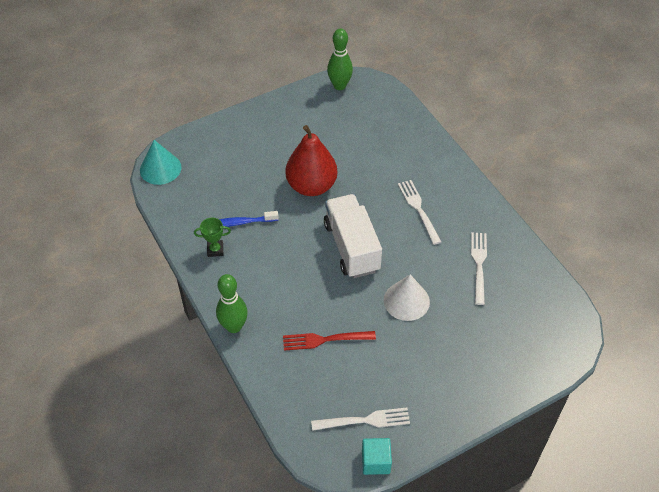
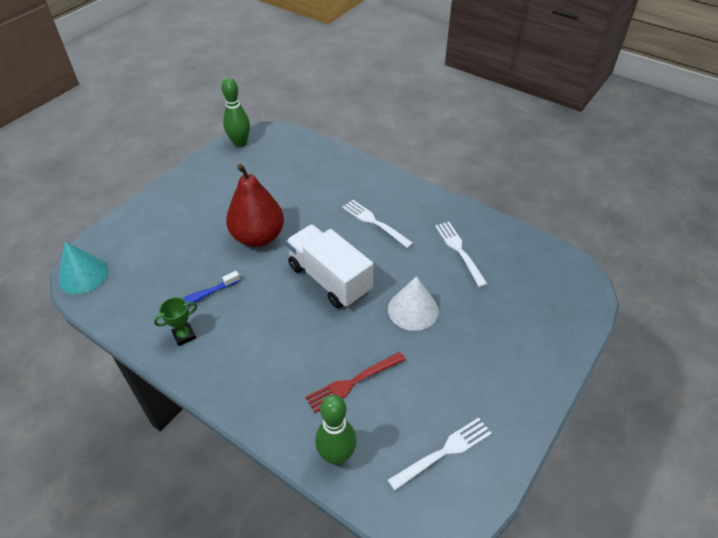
camera: 25 degrees left, 5 degrees down
(234, 326) = (244, 410): green bowling pin -> green bowling pin (337, 456)
(376, 461) = (482, 494): turquoise cube -> none

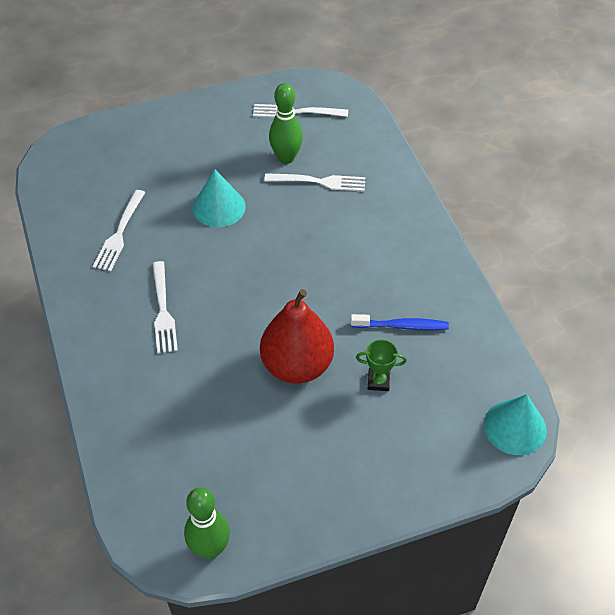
camera: 145 degrees left, 5 degrees up
(184, 335) = (436, 295): green trophy -> green trophy (378, 381)
(329, 279) = (264, 274): white truck -> none
(337, 456) = (369, 146): green bowling pin -> green bowling pin (286, 158)
(353, 382) = (319, 182): red fork -> white fork
(413, 309) = (219, 207): white cone -> turquoise cone

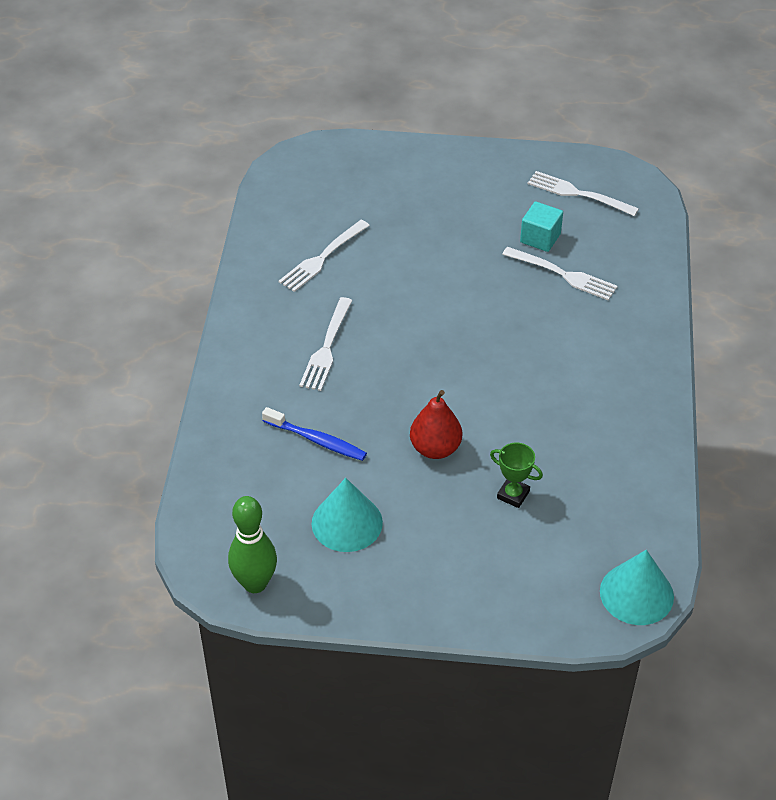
camera: 25 degrees right, 5 degrees down
(219, 207) = (439, 265): turquoise cone -> turquoise cone (347, 523)
(286, 158) = (540, 238): green bowling pin -> turquoise cube
(297, 365) = (435, 448): red pear -> red pear, size x0.63
(402, 326) = (570, 450): blue toothbrush -> blue toothbrush (317, 440)

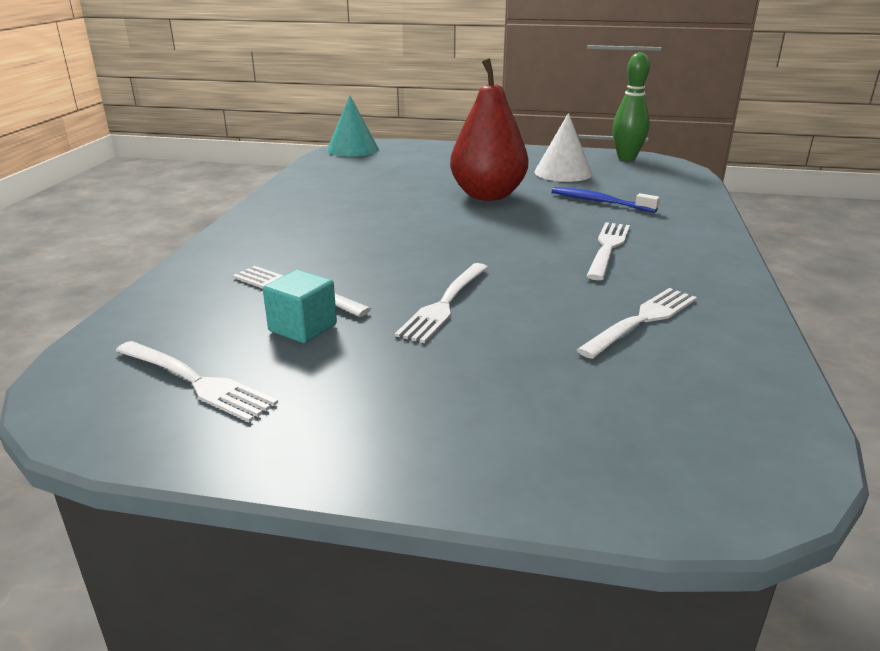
camera: 175 degrees left, 20 degrees down
(347, 523) = (563, 172): turquoise cone -> white cone
(435, 448) = (488, 195): red pear -> red pear, size x1.59
(454, 266) = (445, 304): none -> white fork
(513, 495) = (425, 177): green trophy -> none

